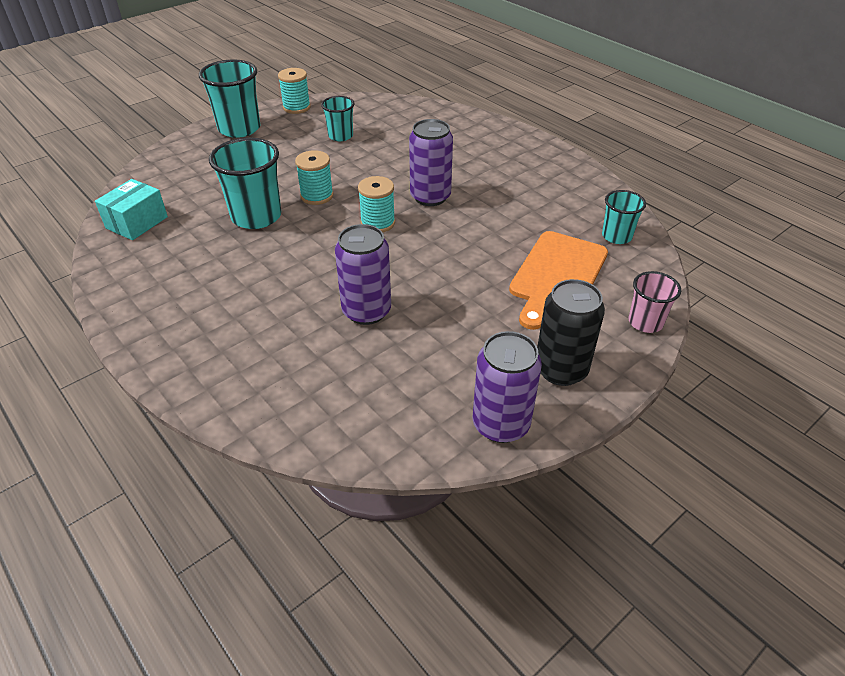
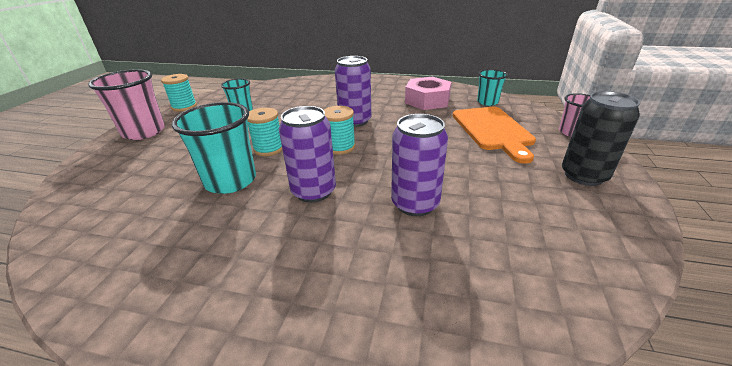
camera: 35 degrees left, 10 degrees down
(137, 222) = (93, 237): turquoise box -> none
(239, 128) = (144, 132): turquoise cup -> pink cup
(501, 424) = (618, 228): purple can -> purple can (313, 191)
(547, 202) = (427, 100): none -> pink nut

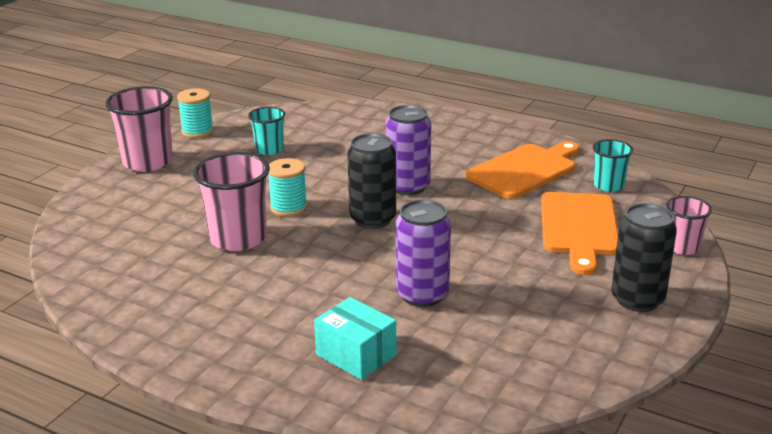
camera: 15 degrees right, 5 degrees down
(230, 181) = (238, 238): turquoise cup -> pink cup
(313, 191) = (322, 264): purple can -> none
(340, 147) = (373, 219): turquoise spool -> black can
(388, 286) = (356, 355): none -> turquoise box
(427, 100) = (524, 170): pink nut -> orange cutting board

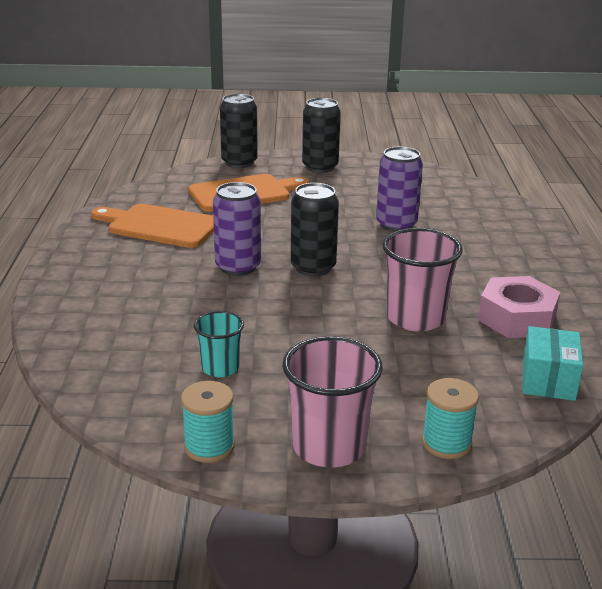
camera: 120 degrees left, 0 degrees up
(177, 288) = (517, 318): none -> pink nut
(288, 208) = (336, 312): turquoise spool -> turquoise spool (446, 443)
(356, 355) = (488, 229): turquoise box -> turquoise box (548, 380)
(608, 185) = (162, 193): turquoise cup -> none
(682, 247) = (239, 162): pink cup -> black can

